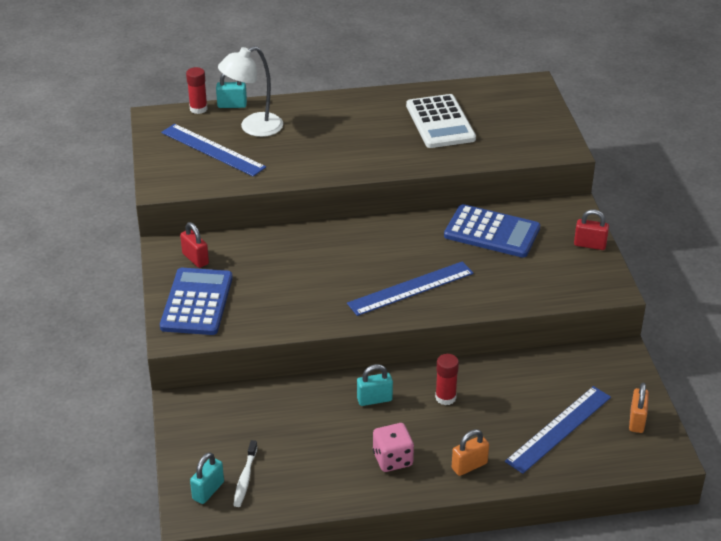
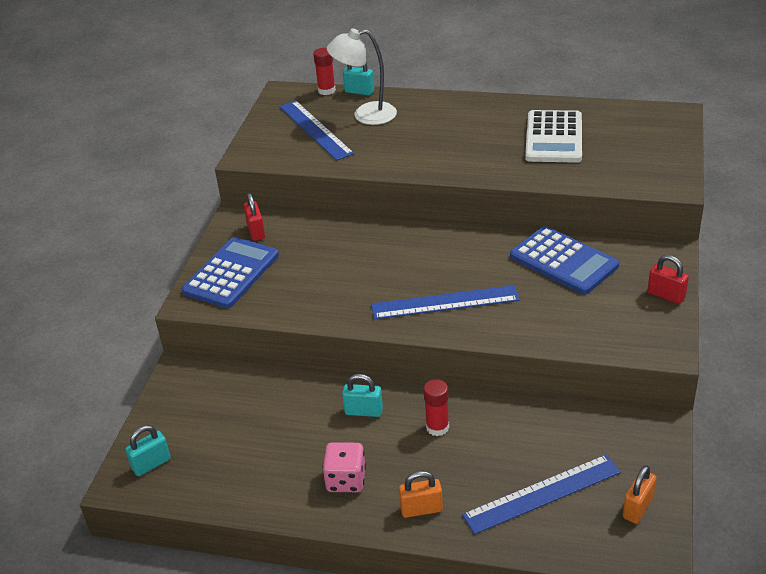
camera: 25 degrees right, 0 degrees up
(245, 478) = (192, 461): white toothbrush -> none

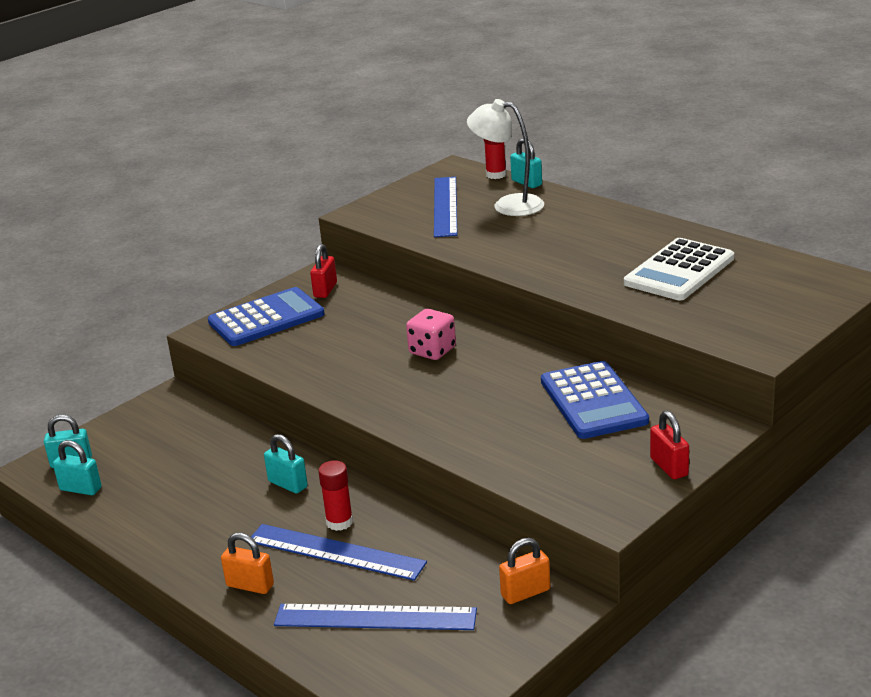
camera: 30 degrees right, 10 degrees down
(186, 485) = (80, 489): none -> turquoise padlock
(346, 480) = (211, 535): pink dice -> pink dice (432, 351)
(445, 302) = (430, 401): blue ruler -> blue ruler (335, 552)
(638, 508) = (456, 668): orange padlock -> orange padlock (525, 593)

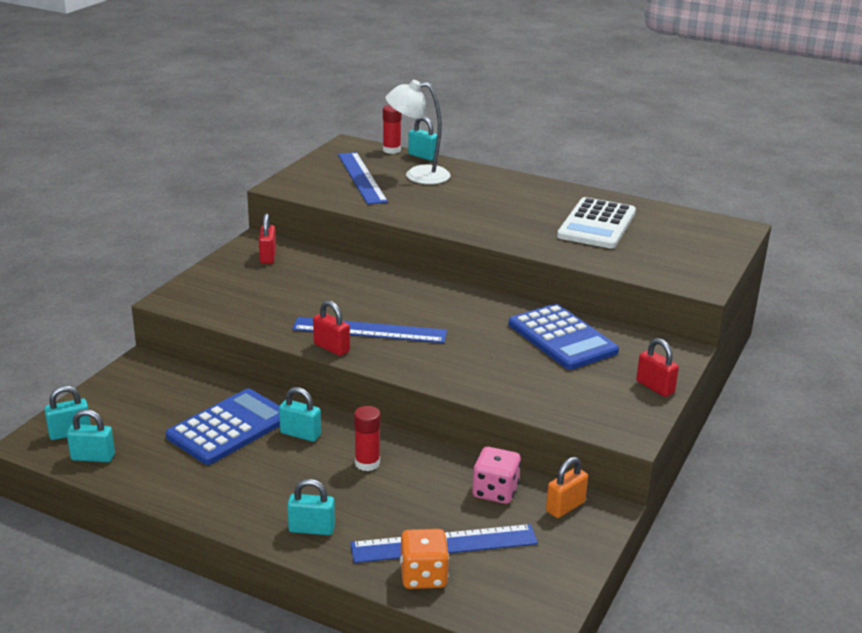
camera: 20 degrees left, 0 degrees up
(250, 585) = (311, 529): orange padlock -> turquoise padlock
(266, 318) = (224, 284): blue calculator -> blue calculator (229, 427)
(335, 552) = (377, 490): blue ruler -> blue ruler (369, 330)
(336, 649) = (423, 576): none -> orange dice
(338, 394) = (331, 348): none -> red padlock
(432, 351) = (397, 304): pink dice -> pink dice (495, 491)

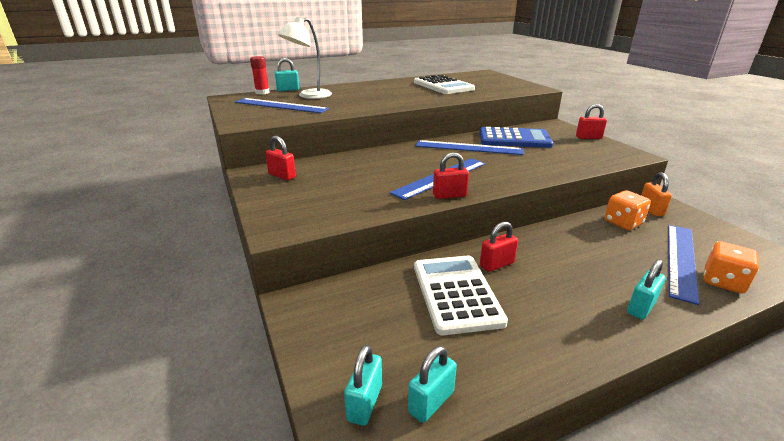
camera: 50 degrees left, 0 degrees up
(229, 427) = (456, 293): blue calculator -> white calculator
(300, 434) = (496, 264): turquoise padlock -> red padlock
(367, 463) = (559, 252): red glue stick -> none
(482, 319) = (468, 148): none -> blue ruler
(495, 491) = (623, 223): pink dice -> orange dice

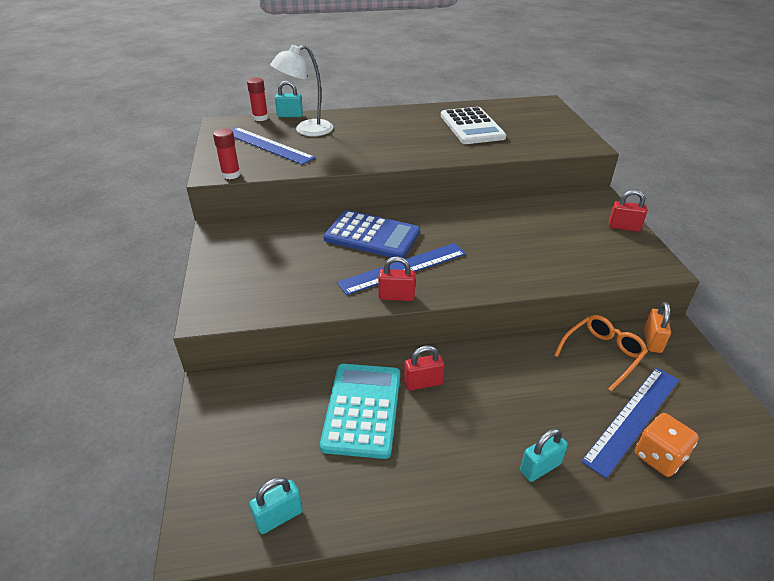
camera: 15 degrees right, 10 degrees up
(258, 123) = (231, 175): none -> red glue stick
(282, 176) = (243, 239): red padlock -> none
(365, 403) = (225, 503): turquoise padlock -> none
(456, 293) = (362, 409): white calculator -> turquoise calculator
(468, 148) = (463, 224): blue ruler -> none
(514, 139) = (527, 216): blue calculator -> blue calculator (372, 235)
(623, 223) = (602, 354): orange dice -> orange glasses

